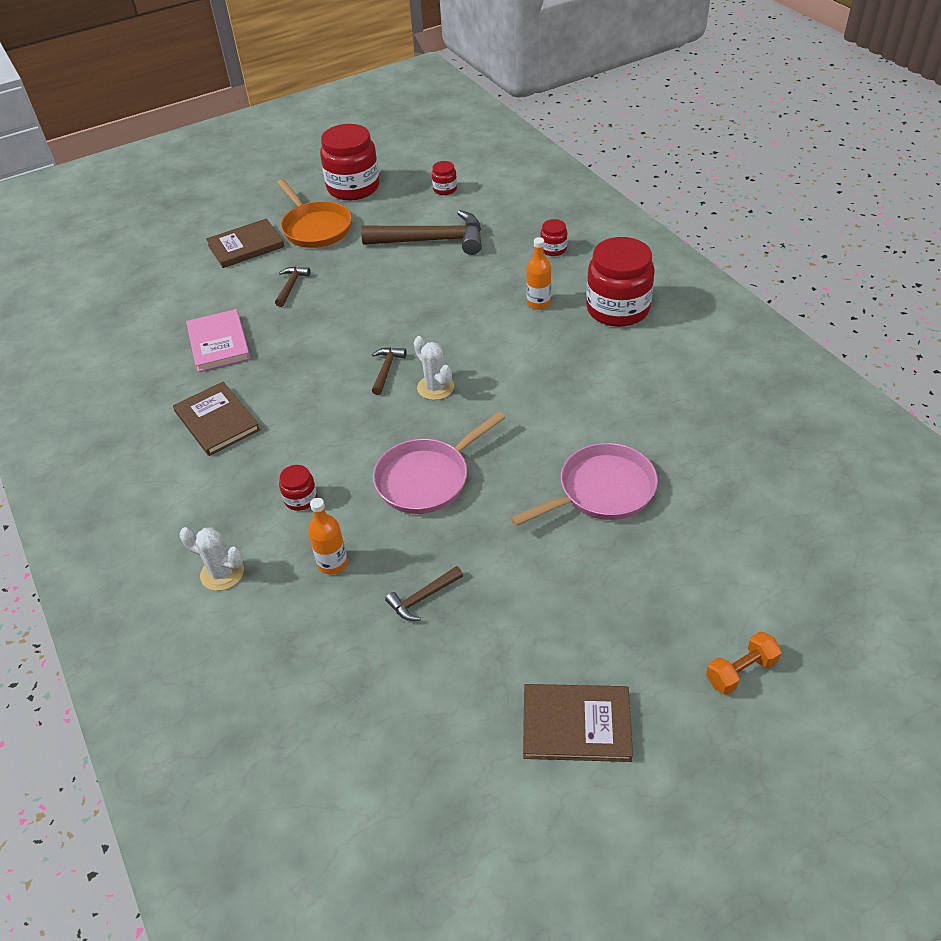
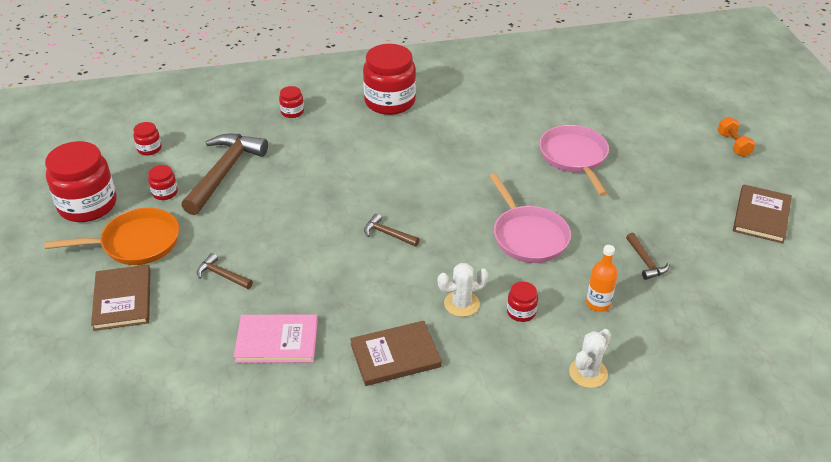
camera: 75 degrees left, 5 degrees down
(387, 219) = (165, 192): none -> red jar
(435, 387) = (426, 211): white cactus -> white cactus (461, 304)
(538, 303) = (356, 136): orange bottle -> none

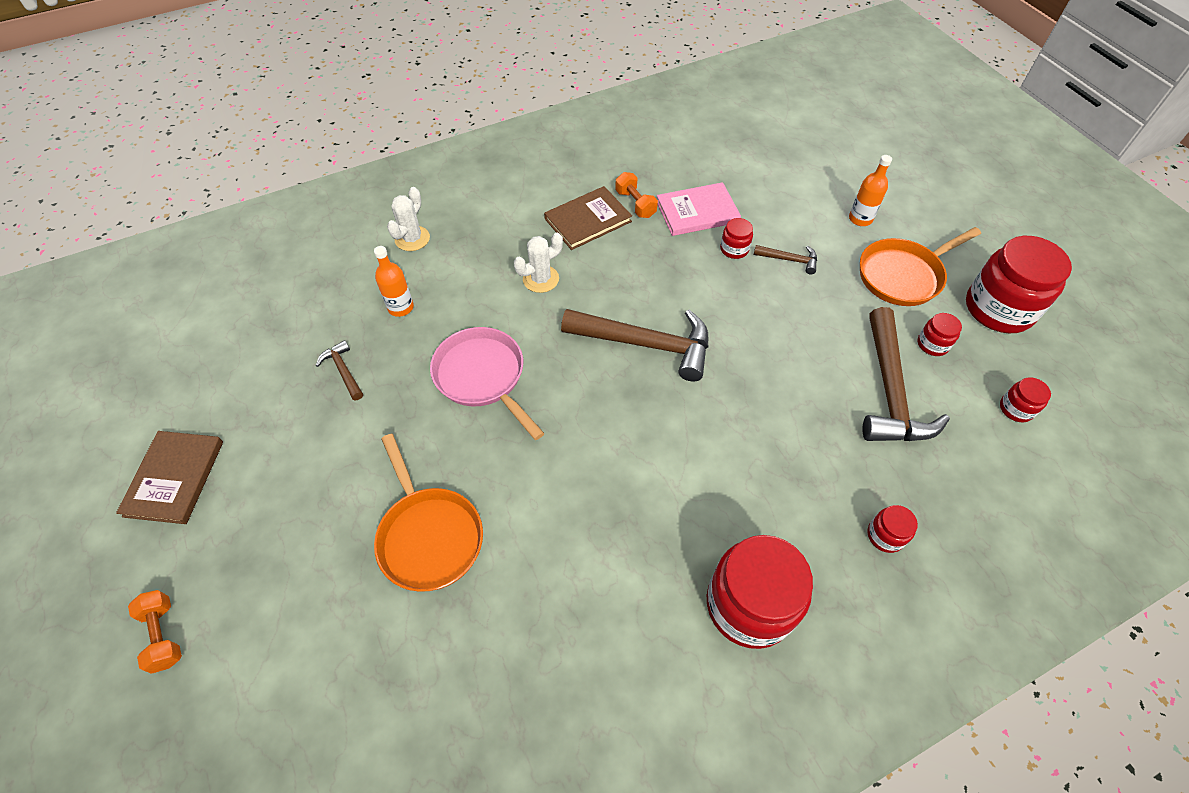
camera: 165 degrees right, 15 degrees up
(123, 299) = (860, 219): brown book -> orange bottle
(337, 364) = (635, 204): none -> orange dumbbell
(388, 234) = (645, 344): brown hammer -> brown hammer, size x2.16
(521, 312) = (479, 283): red jar -> red jar (734, 249)
(574, 158) = (428, 536): pink pan -> orange pan

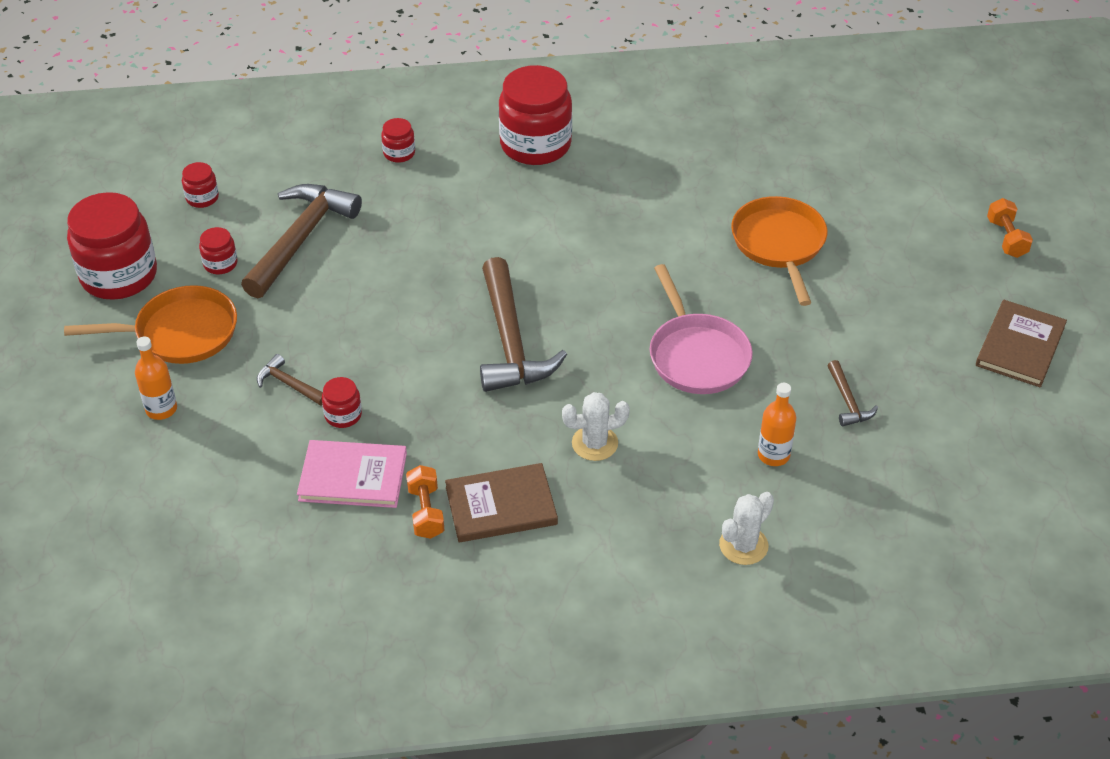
camera: 160 degrees left, 10 degrees down
(645, 344) = (510, 341): brown hammer -> brown hammer turned 135 degrees counterclockwise

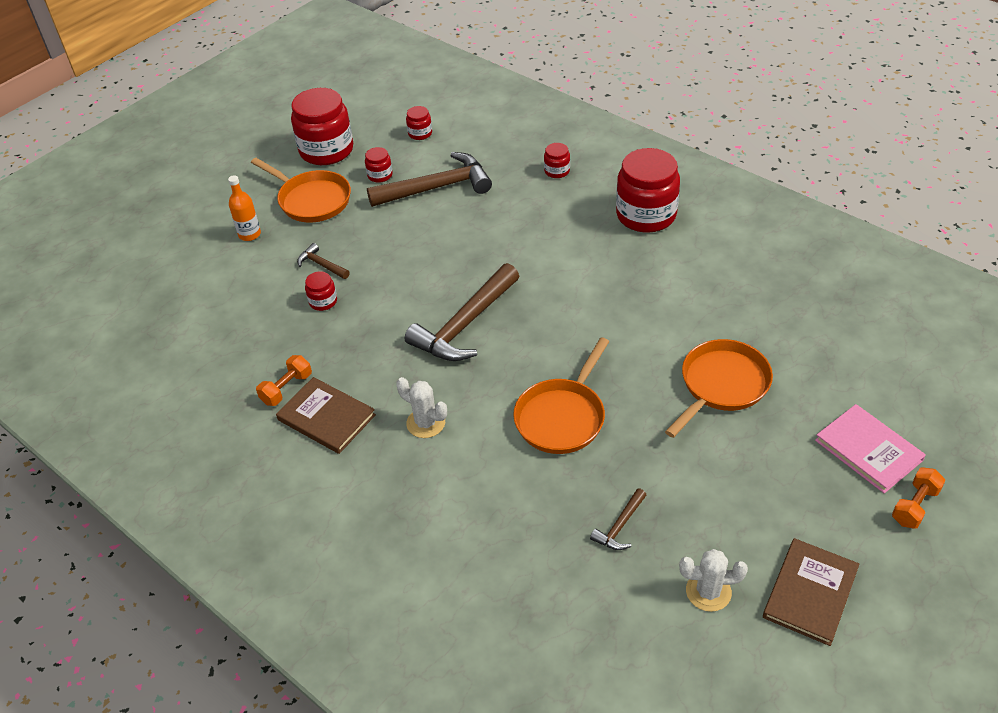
camera: 50 degrees right, 0 degrees up
(289, 384) = (322, 265): brown hammer -> brown hammer turned 45 degrees counterclockwise
(353, 476) = (281, 339): pink book -> pink book (868, 450)
(696, 355) = (562, 416): pink pan -> orange pan
(743, 545) = (420, 561): white cactus -> white cactus (708, 591)
(773, 455) = (520, 520): orange bottle -> none
(1020, 346) = (810, 593): brown book -> brown book turned 45 degrees counterclockwise

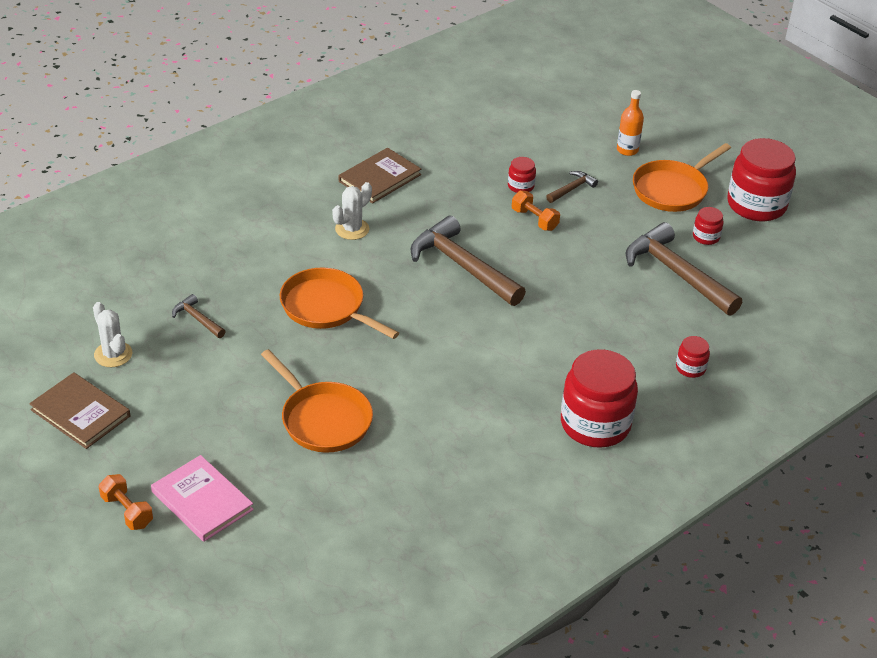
camera: 95 degrees right, 5 degrees down
(286, 388) = (420, 160): orange dumbbell -> orange dumbbell (534, 219)
(420, 133) = (779, 273): red jar -> none
(436, 188) = (677, 273): brown hammer -> brown hammer turned 150 degrees clockwise
(708, 591) = (113, 354): white cactus -> white cactus turned 45 degrees counterclockwise
(868, 450) = (202, 501): pink book -> pink book turned 75 degrees clockwise

